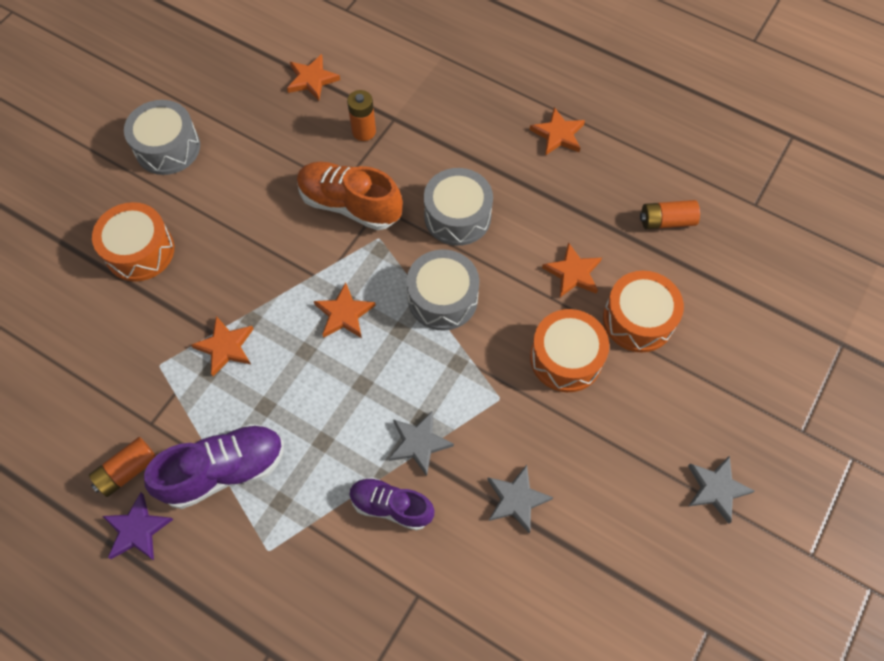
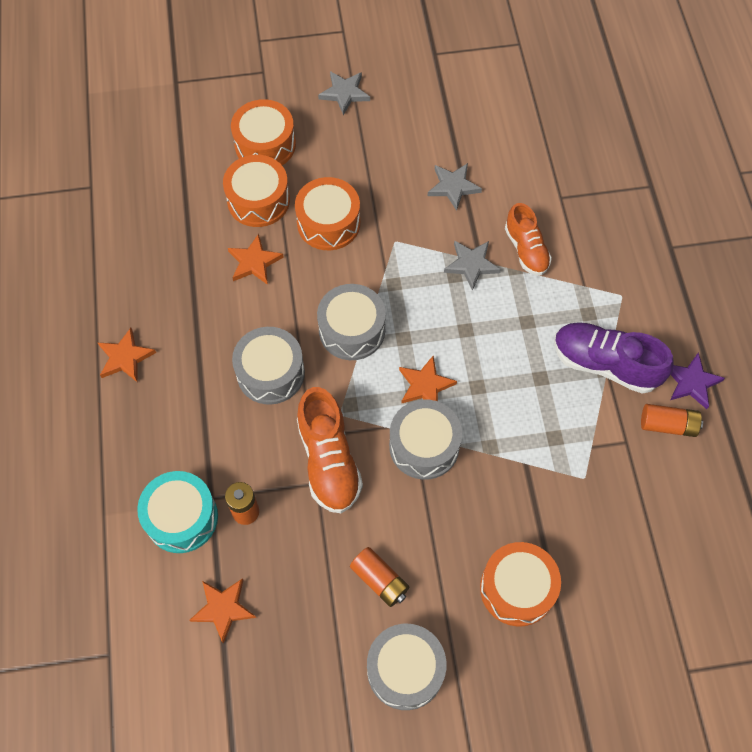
camera: 130 degrees left, 0 degrees up
(225, 347) = (527, 444): orange star -> none
(298, 274) = (424, 446): none -> grey drum
(391, 506) = (526, 249): purple shoe -> orange shoe
(397, 94) = (181, 517): none -> turquoise drum
(666, 221) = (154, 232): orange battery -> orange battery (379, 580)
(701, 368) = (265, 145): none -> orange drum

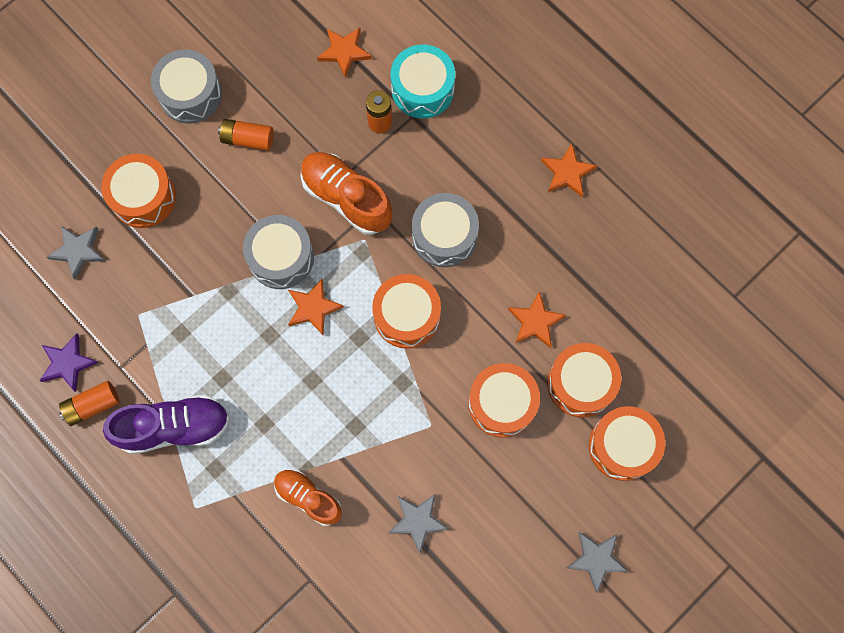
camera: 145 degrees right, 10 degrees up
(352, 330) = (407, 316): grey drum -> orange drum
(471, 264) = (347, 448): grey star -> grey star (78, 251)
(691, 382) = (91, 460): purple star -> purple star (68, 363)

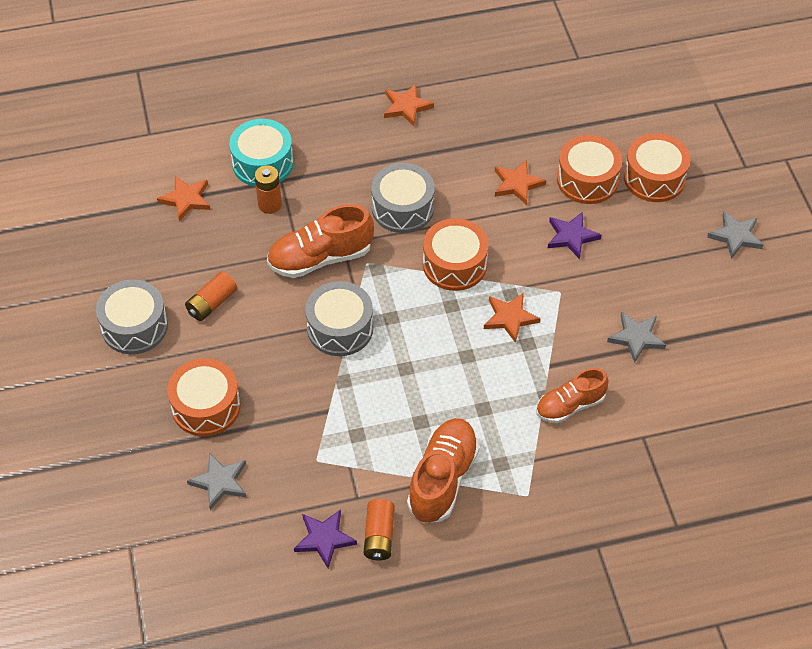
camera: 60 degrees left, 20 degrees down
(174, 427) = (443, 479): purple shoe -> orange shoe
(313, 308) = (402, 326): orange star -> orange star (510, 318)
(502, 403) = (571, 236): orange drum -> purple star

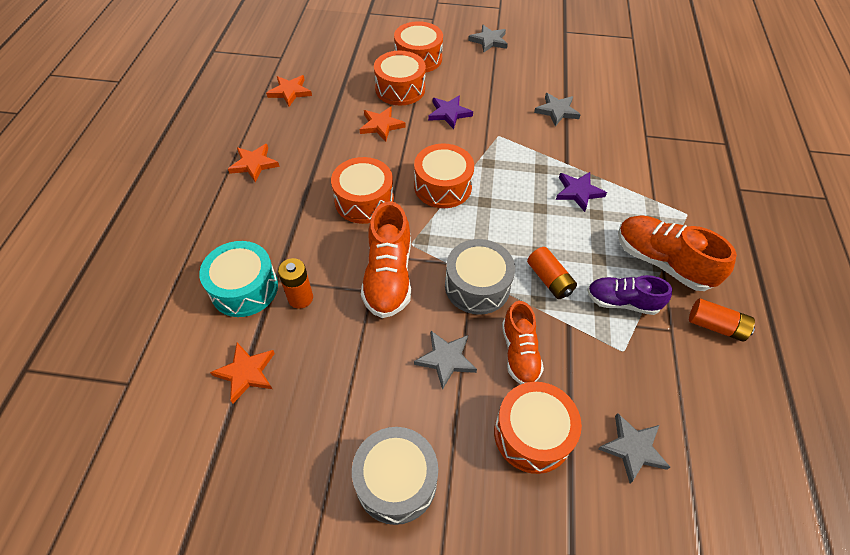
camera: 70 degrees left, 0 degrees up
(212, 303) = (399, 388): orange battery -> orange battery (549, 280)
(252, 327) = (446, 359): none -> grey star
(324, 539) = (714, 371): purple star -> purple star (578, 192)
(374, 450) = (622, 302): none -> purple shoe
(402, 208) = (364, 200): grey drum -> orange drum
(510, 318) = (512, 170): orange star -> orange star (290, 92)
(570, 405) = (608, 164): orange shoe -> orange shoe (519, 352)

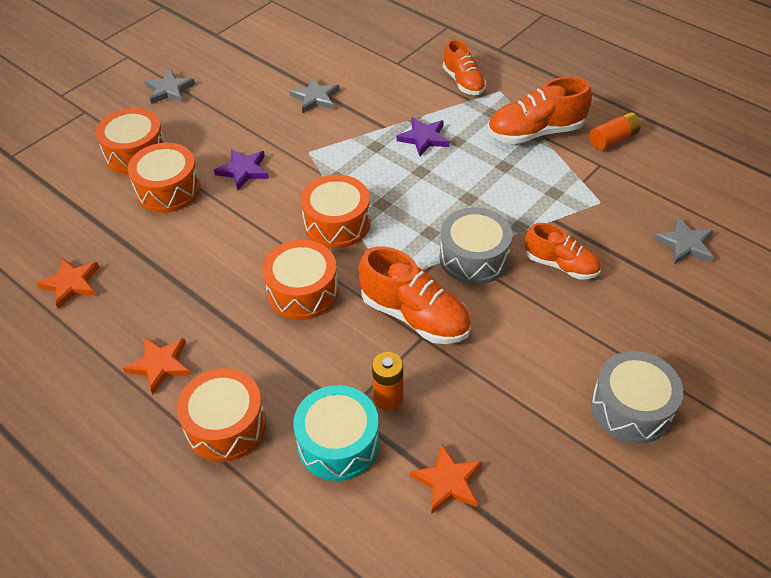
camera: 55 degrees left, 5 degrees down
(381, 125) = (208, 229): orange star -> none
(446, 359) = (535, 317): grey star -> none
(532, 434) = (639, 296): orange drum -> orange drum (225, 425)
(549, 280) = (502, 207): orange battery -> none
(622, 302) = (556, 177): purple shoe -> none
(670, 185) = (463, 82): none -> orange shoe

